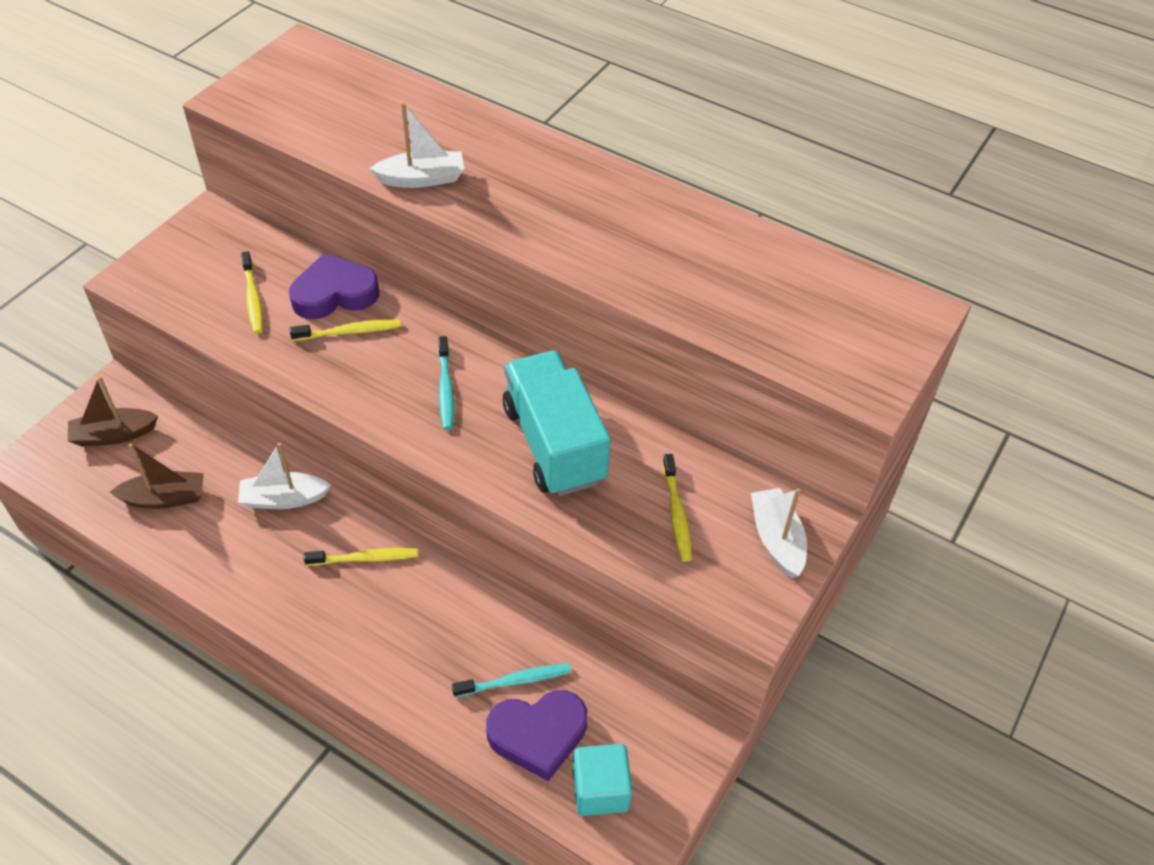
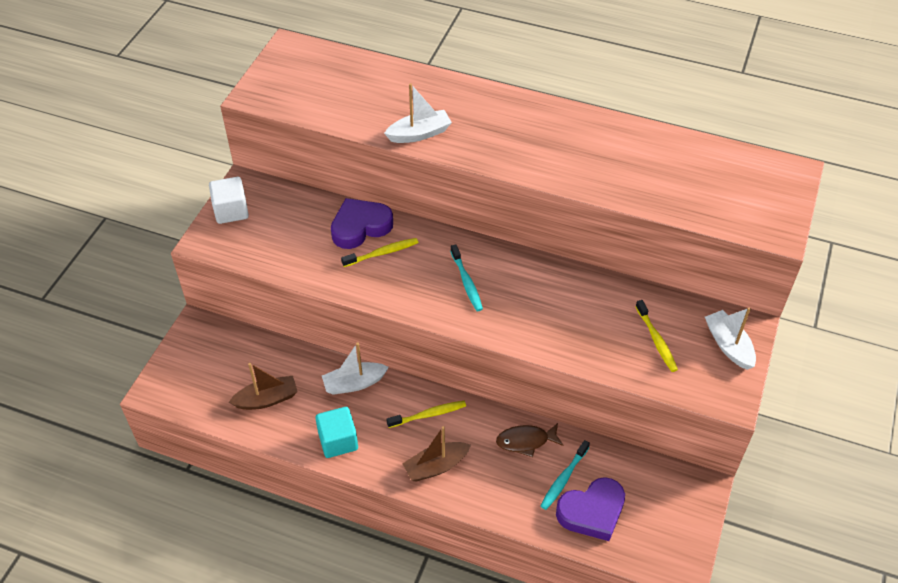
camera: 10 degrees left, 0 degrees up
(114, 435) = (210, 360): brown boat -> brown boat (436, 466)
(179, 246) = (231, 211): none -> white cube
(253, 298) = (302, 241): yellow toothbrush -> none
(481, 619) = (525, 441): none -> brown fish
(515, 681) = (563, 478): turquoise toothbrush -> turquoise toothbrush turned 150 degrees clockwise
(554, 444) = (556, 307): turquoise truck -> none
(600, 790) = (646, 539): turquoise cube -> turquoise cube (338, 441)

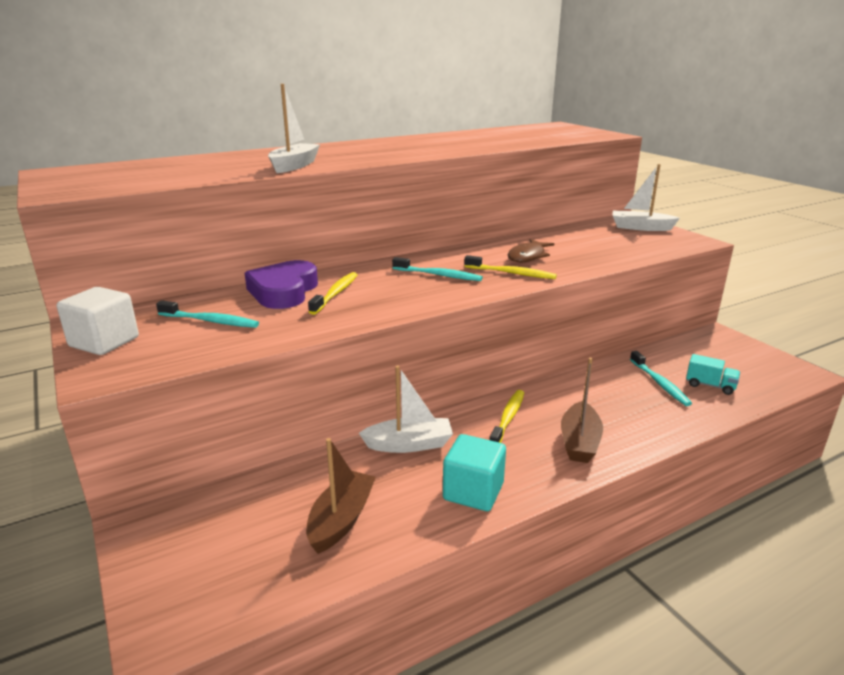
camera: 50 degrees left, 25 degrees down
(292, 229) = (210, 321): none -> turquoise toothbrush
(354, 383) = (409, 444): white boat -> white boat turned 120 degrees counterclockwise
(525, 441) = (598, 383): brown fish -> brown fish (528, 256)
(592, 512) = (710, 386): purple heart -> turquoise truck
(656, 340) = (607, 242): yellow toothbrush -> yellow toothbrush (511, 273)

